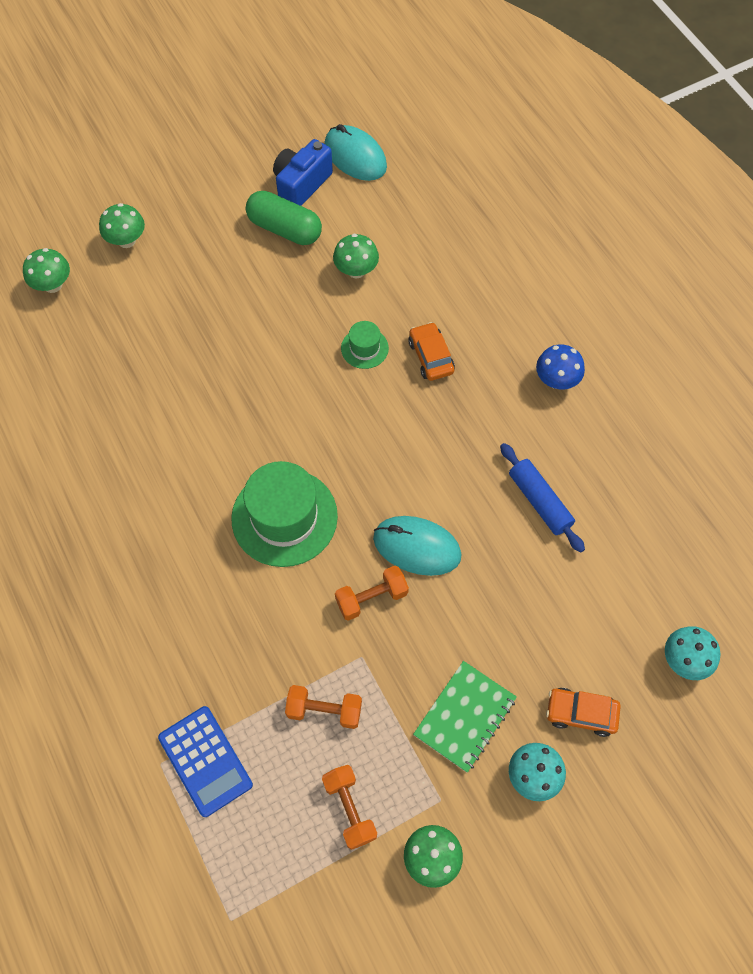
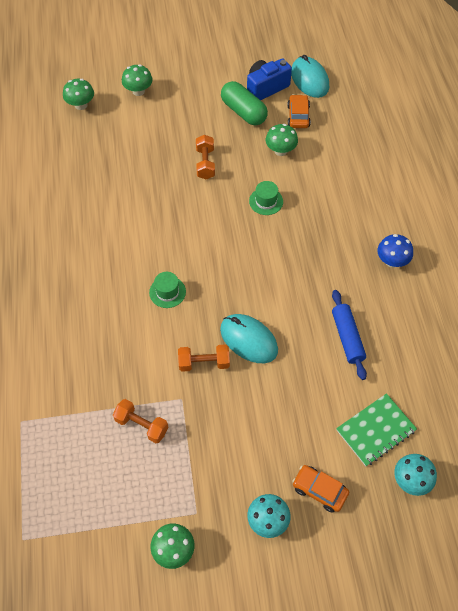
camera: 20 degrees right, 5 degrees down
(205, 761) = (50, 430): blue calculator -> none
(284, 517) = (167, 292): green hat -> green hat, size x0.49
(349, 809) = (131, 496): orange dumbbell -> orange dumbbell (205, 163)
(431, 357) = (309, 220): orange car -> orange car (298, 116)
(464, 717) = (236, 463): green notebook -> green notebook (375, 430)

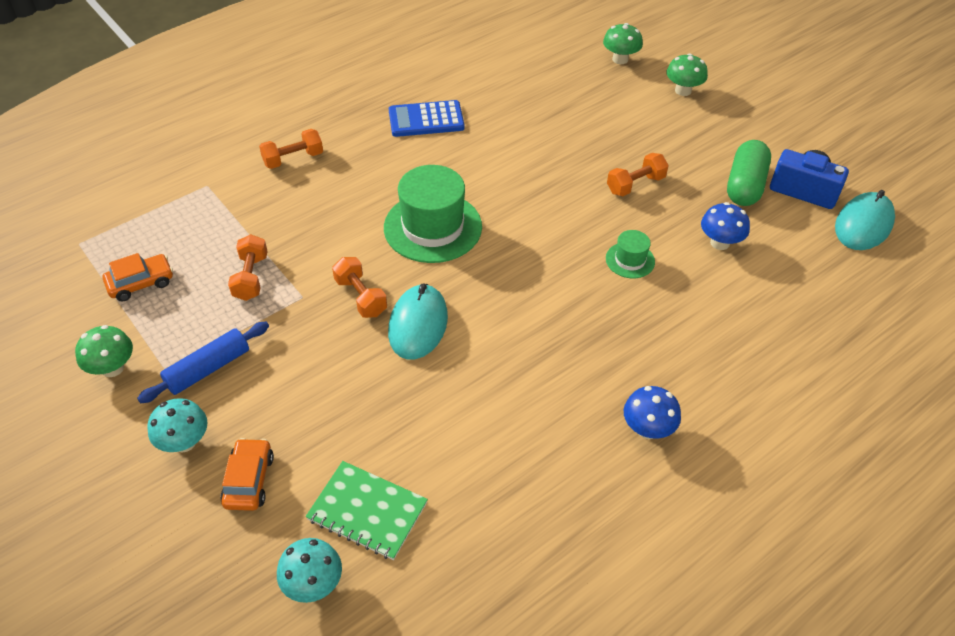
camera: 60 degrees right, 10 degrees down
(34, 350) = (293, 159): none -> orange dumbbell
(55, 246) = (426, 120): none -> blue calculator
(167, 292) = (432, 227): green hat -> green hat, size x2.06
(280, 151) = (720, 243): green mushroom -> blue mushroom
(298, 116) = (792, 238): orange car -> orange car (141, 283)
(347, 337) = (489, 424): blue rolling pin -> blue rolling pin (208, 369)

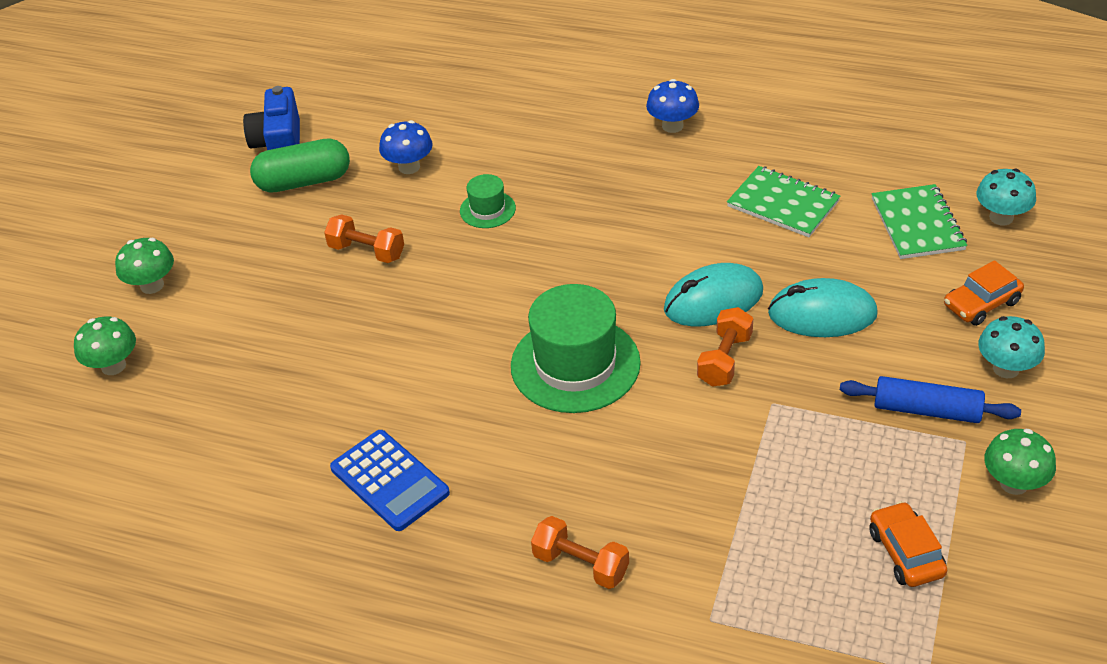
camera: 120 degrees left, 5 degrees down
(141, 283) = (906, 553): orange car -> orange car turned 45 degrees clockwise
(251, 277) = (794, 462): orange dumbbell -> none
(478, 436) = (783, 204): none -> green notebook
(863, 225) = (305, 98): turquoise mouse -> turquoise mouse (822, 314)

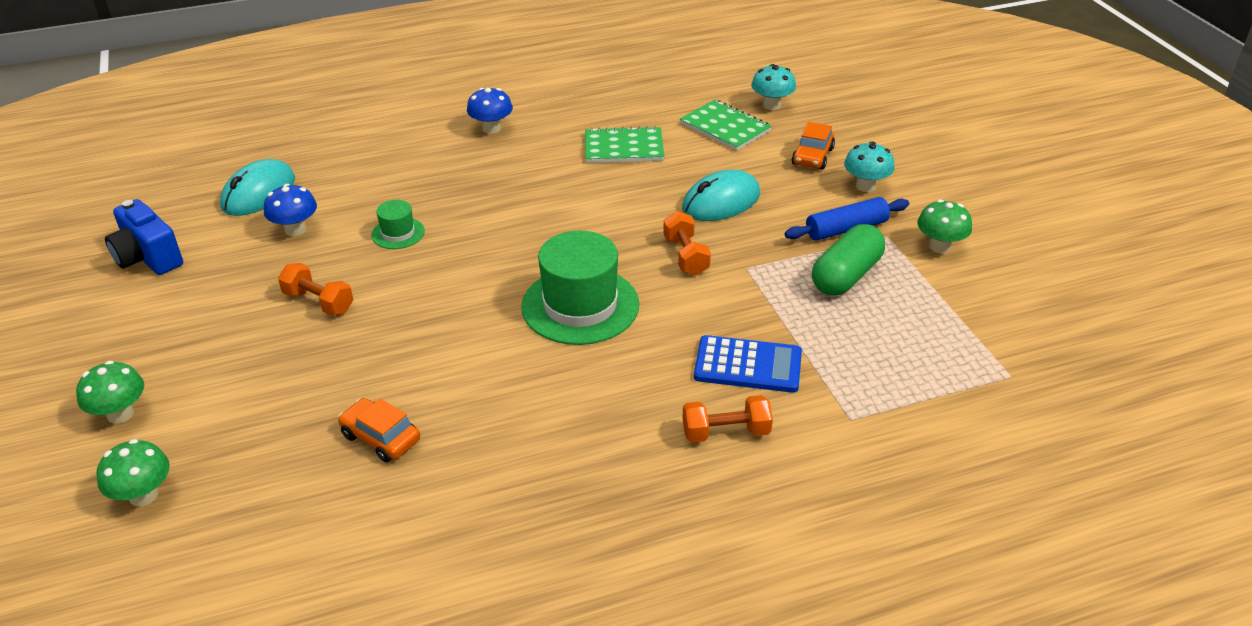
camera: 40 degrees left, 5 degrees down
(304, 181) = (202, 275): green capsule -> green capsule (846, 276)
(367, 251) = (319, 302): orange dumbbell -> orange dumbbell turned 45 degrees clockwise
(389, 481) = (513, 453): blue calculator -> blue calculator (748, 365)
(713, 300) = (638, 223): turquoise mouse -> turquoise mouse (258, 193)
(906, 553) = (923, 315): orange car -> orange car (381, 438)

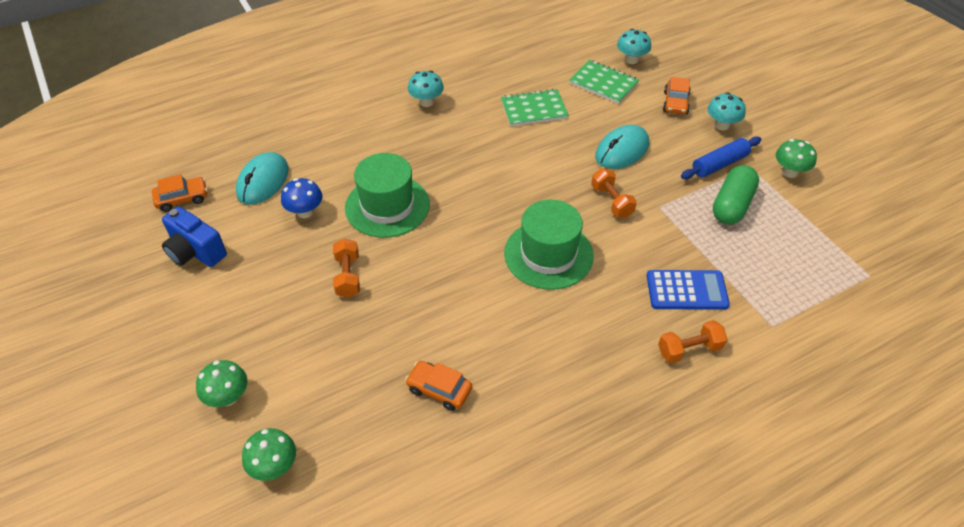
camera: 10 degrees left, 10 degrees up
(157, 202) = (182, 199): none -> orange car
(319, 302) = (348, 276): orange dumbbell -> orange dumbbell turned 60 degrees clockwise
(398, 233) = (387, 206): green hat -> green hat, size x2.06
(491, 128) = (426, 102): blue mushroom -> turquoise mushroom

